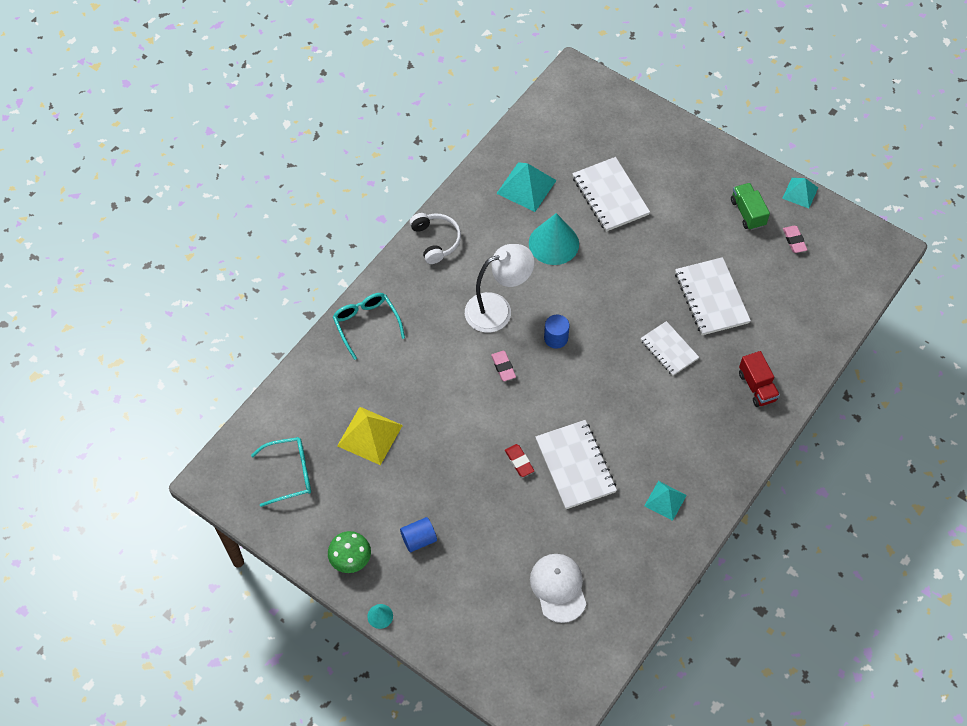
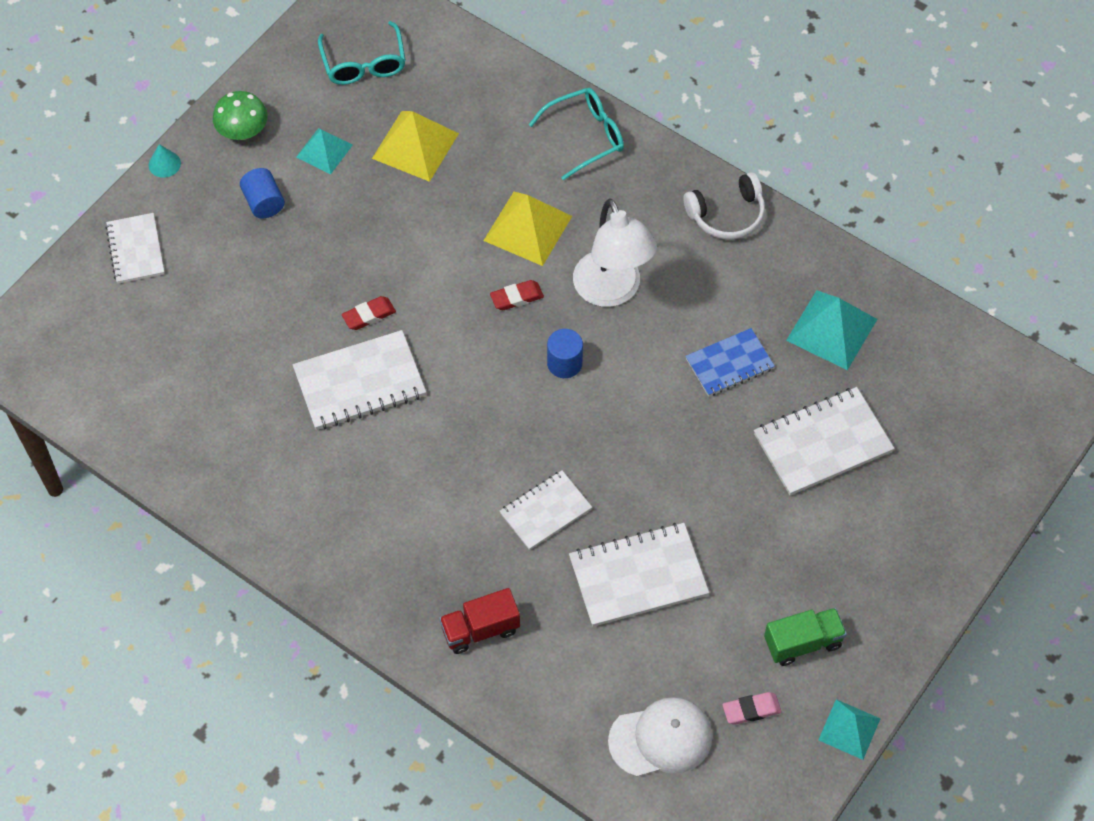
camera: 90 degrees right, 0 degrees up
(445, 361) = (527, 228): none -> yellow pyramid
(461, 631) = (135, 250): none -> white notebook
(503, 367) = (517, 297): pink eraser -> red eraser
(553, 243) = (729, 364): turquoise cone -> blue notebook
(558, 588) = (183, 358): white cap -> white cap (661, 738)
(665, 500) = (300, 493): turquoise pyramid -> turquoise pyramid (324, 151)

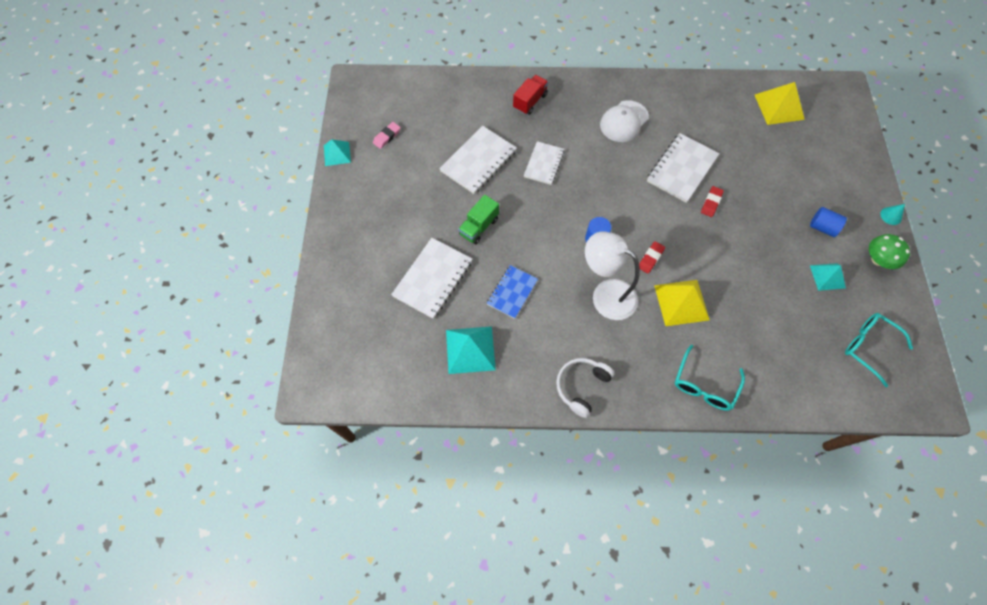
camera: 145 degrees right, 5 degrees up
(135, 250) = (849, 165): white notebook -> none
(415, 146) = (786, 312): yellow pyramid -> yellow pyramid (779, 107)
(661, 738) = (419, 105): white cap -> white cap (624, 121)
(803, 642) = (381, 177): green truck -> green truck (479, 227)

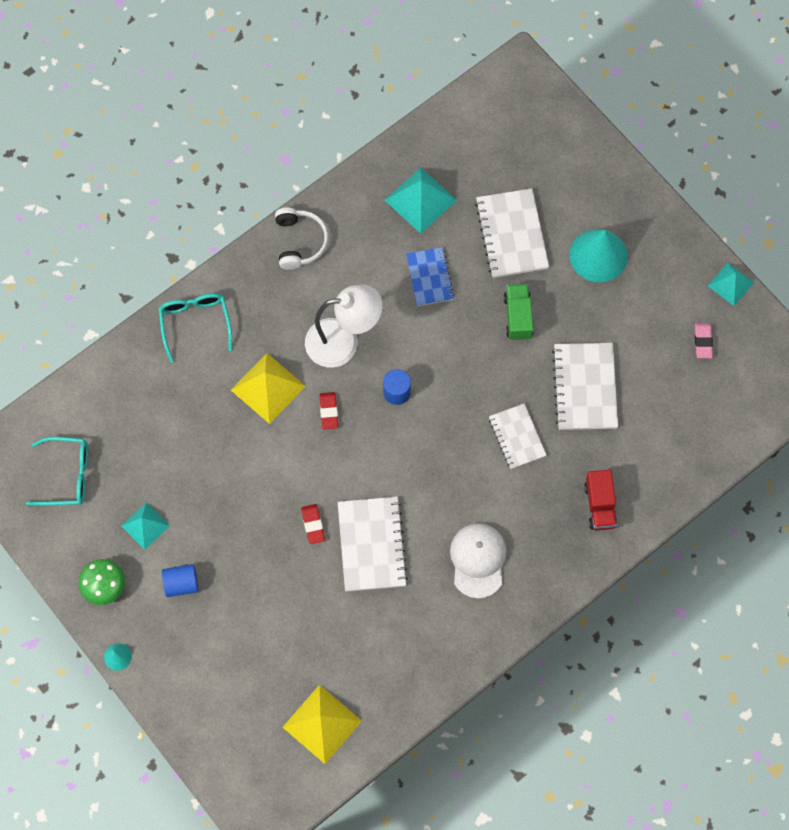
camera: 140 degrees right, 5 degrees up
(393, 225) = (598, 255): none -> turquoise cone

